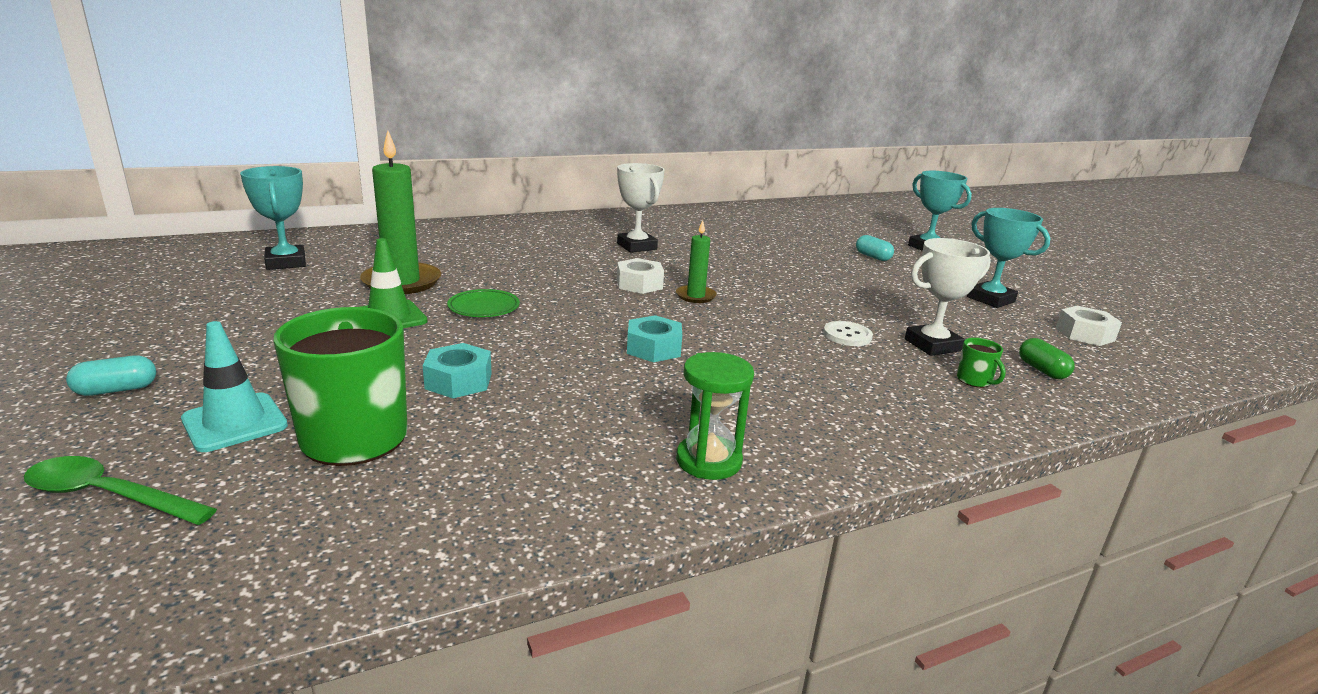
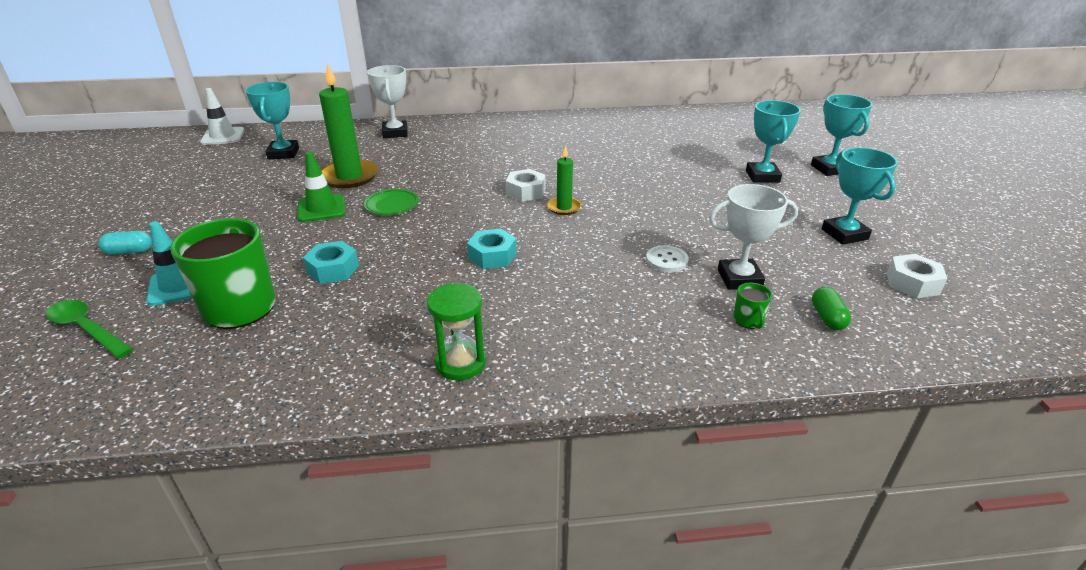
camera: 20 degrees right, 10 degrees up
(176, 248) = (223, 136): none -> white traffic cone
(637, 246) = (551, 152): white trophy -> white trophy (395, 133)
(872, 257) = (762, 176): turquoise capsule -> turquoise trophy

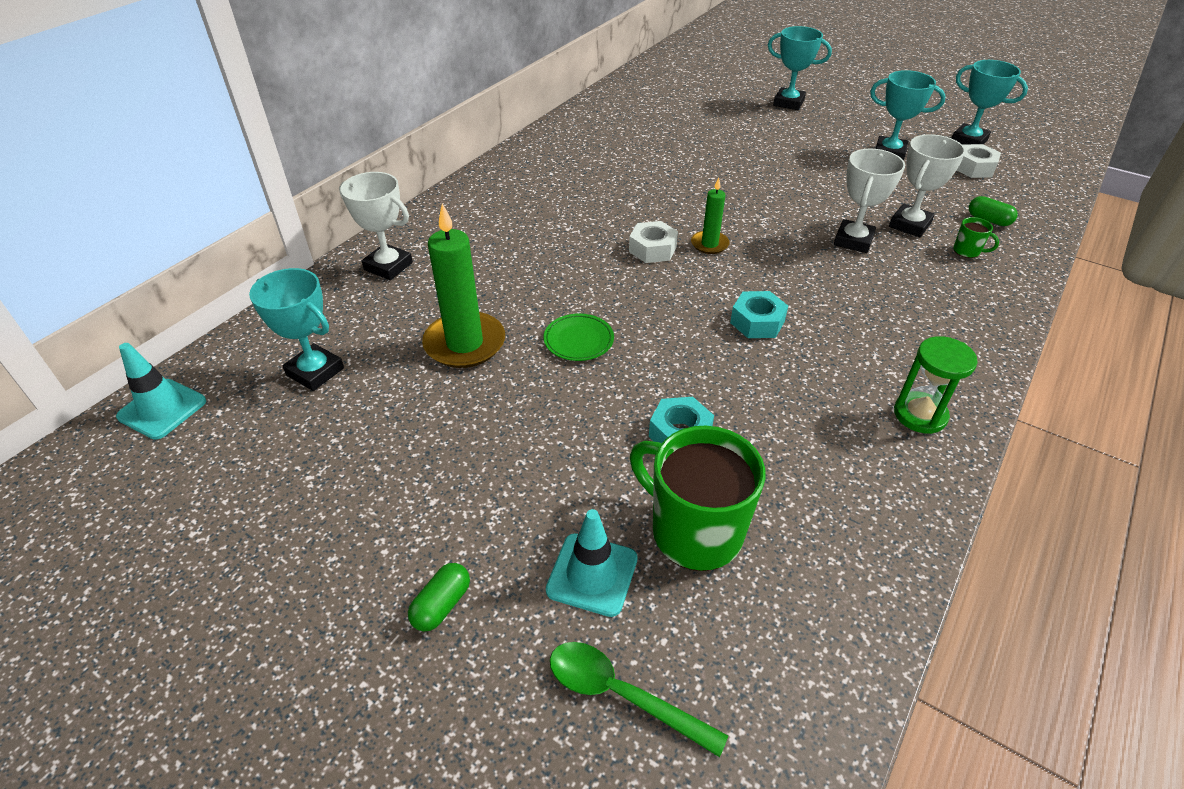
camera: 50 degrees left, 10 degrees up
(87, 329) = (621, 694): green spoon -> green spoon turned 45 degrees clockwise
(129, 252) = (442, 605): turquoise capsule -> green capsule
(223, 136) = (162, 409): white traffic cone -> turquoise traffic cone
(321, 208) = (523, 393): green traffic cone -> none
(666, 260) = (853, 241): white button -> white trophy
(762, 176) = (767, 132): turquoise trophy -> turquoise trophy (968, 141)

